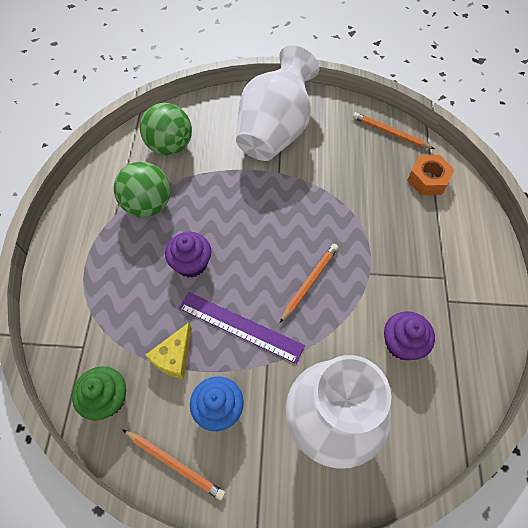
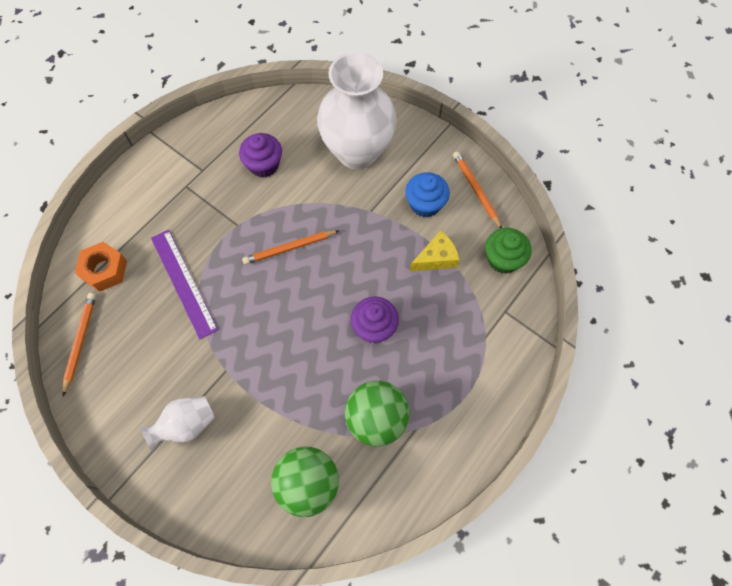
camera: 145 degrees left, 5 degrees up
(240, 327) = (370, 249): purple ruler -> purple ruler (183, 283)
(275, 131) = (186, 425): white vase -> white vase, size x0.48
(390, 133) = (80, 342): orange pencil -> orange pencil turned 150 degrees counterclockwise

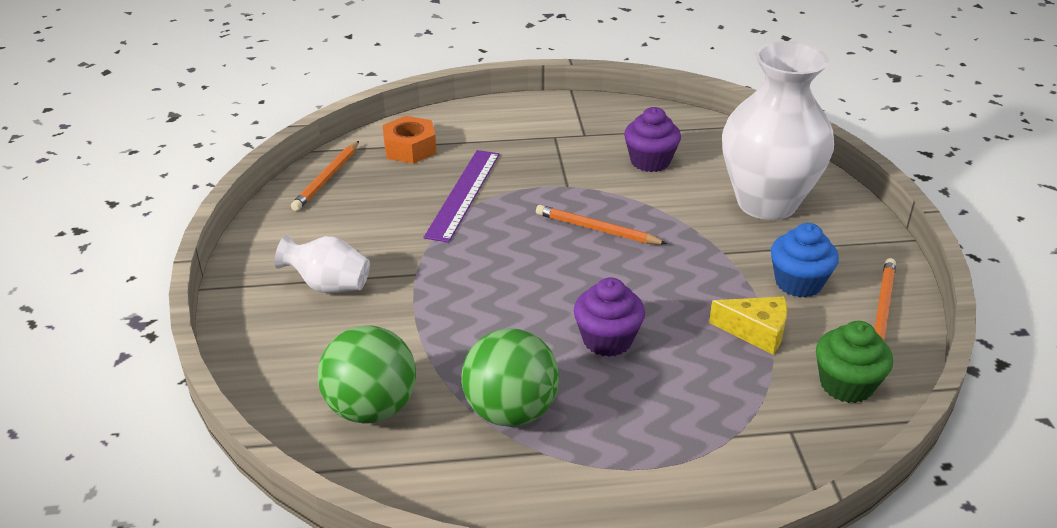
camera: 45 degrees right, 30 degrees down
(80, 342) = (327, 178): orange pencil -> orange pencil turned 150 degrees clockwise

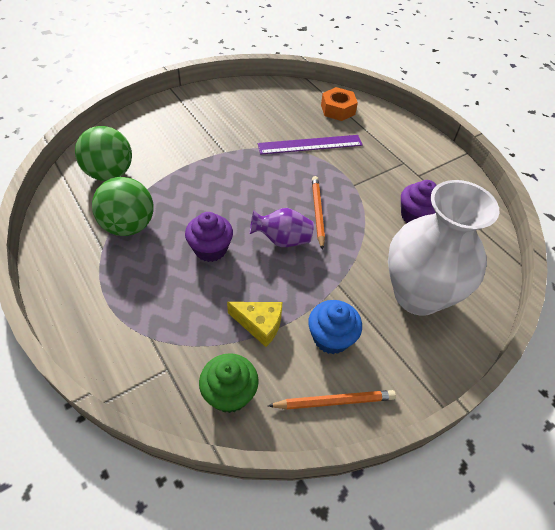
camera: 60 degrees right, 15 degrees up
(327, 178) = (285, 92): orange pencil -> none
(328, 286) = (196, 125): white vase -> none
(627, 273) = (282, 240): none -> purple vase
(756, 332) = (260, 324): yellow cheese -> yellow cheese turned 60 degrees counterclockwise

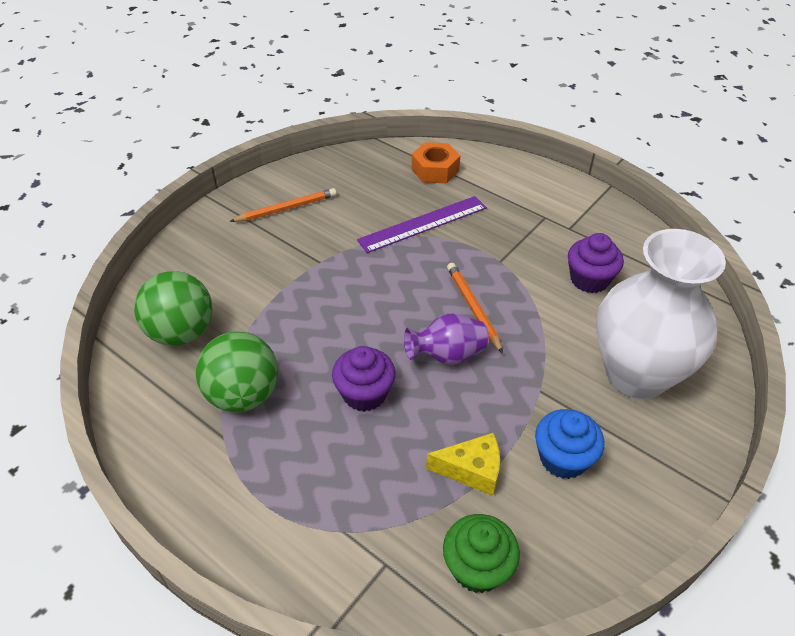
camera: 15 degrees left, 5 degrees down
(334, 401) = (603, 533): orange pencil -> orange pencil (286, 208)

